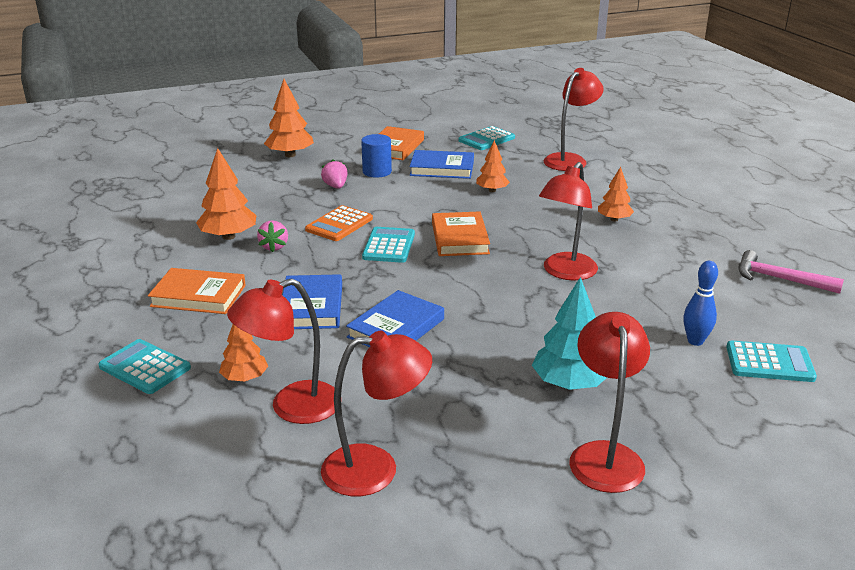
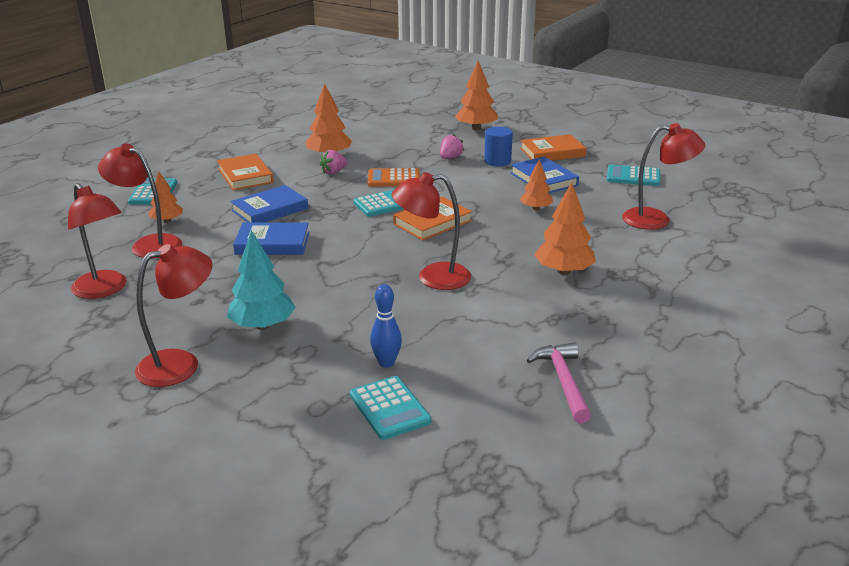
camera: 55 degrees right, 0 degrees up
(614, 219) = (563, 271): orange tree -> orange tree, size x1.59

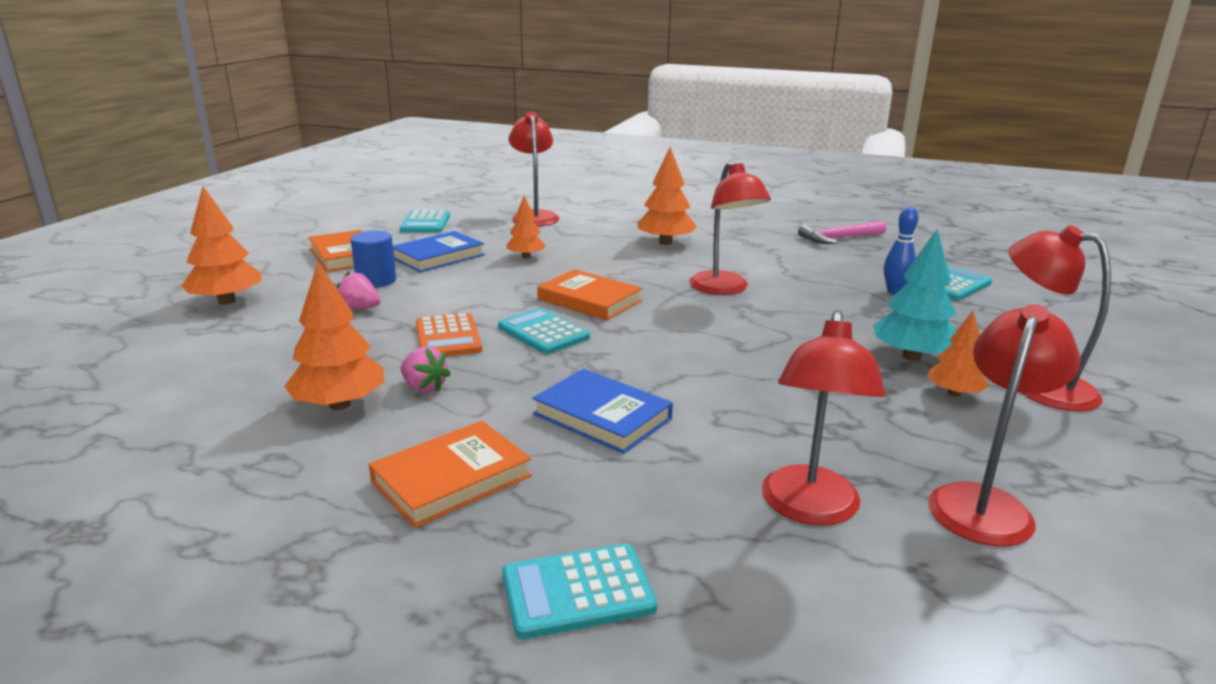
camera: 105 degrees left, 5 degrees down
(167, 221) = (706, 518): orange tree -> orange tree (954, 393)
(272, 243) = (716, 390): blue book -> none

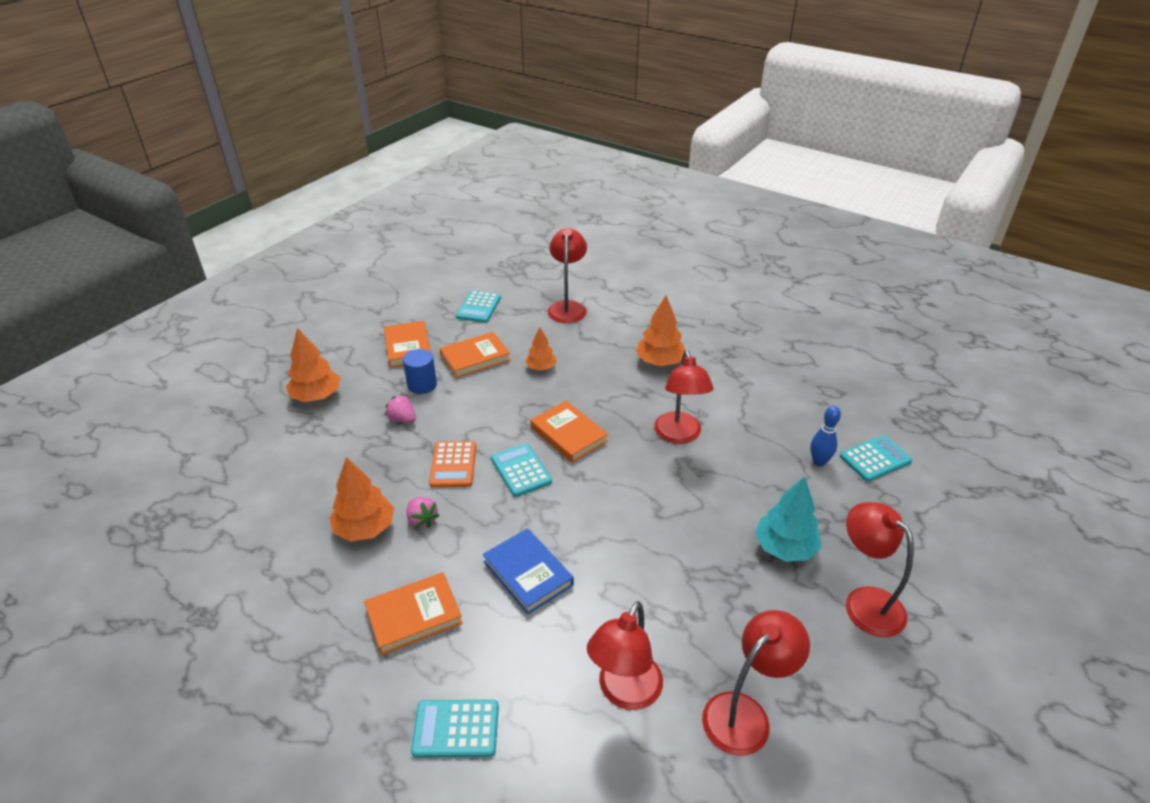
camera: 15 degrees right, 15 degrees up
(438, 256) = (475, 358): blue book -> orange book
(839, 238) = (813, 375): pink hammer -> none
(954, 393) = (792, 597): orange tree -> none

